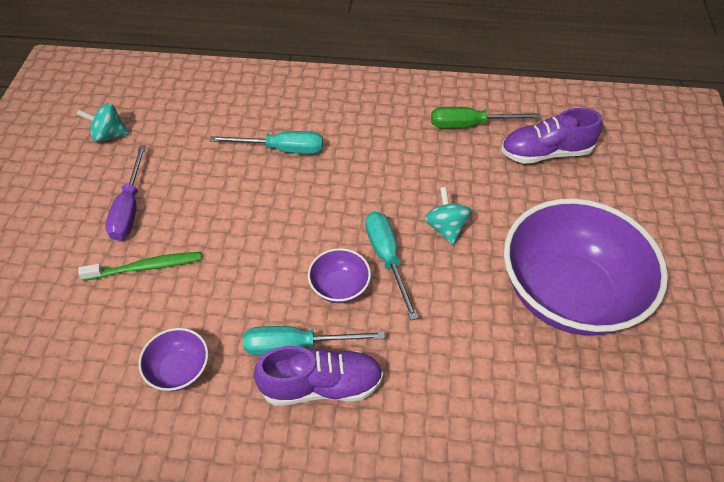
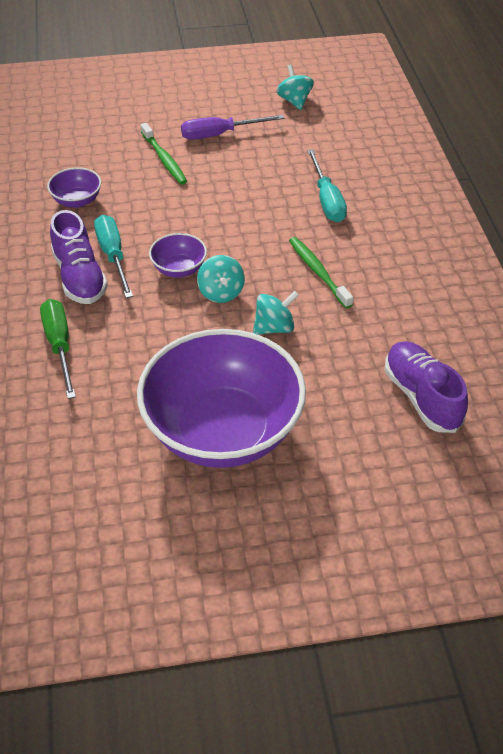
camera: 75 degrees right, 5 degrees down
(380, 179) = (318, 272): none -> green toothbrush
(387, 258) = (221, 293): turquoise screwdriver -> turquoise spinning top
(470, 125) = (434, 327): green screwdriver -> green screwdriver (60, 346)

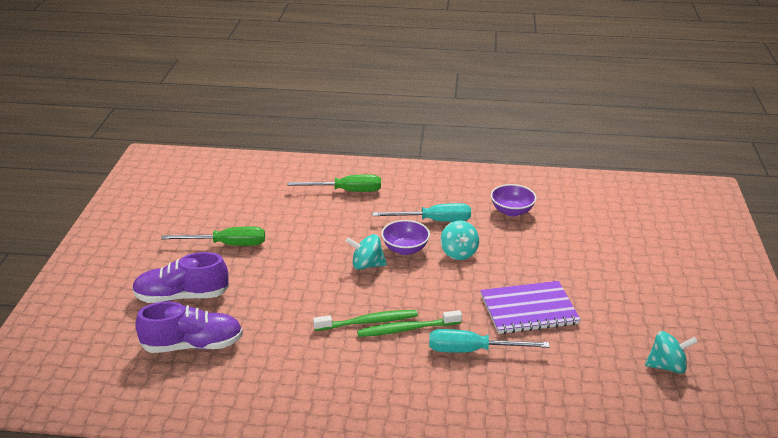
camera: 105 degrees right, 15 degrees down
(80, 277) = (414, 204): purple shoe -> purple shoe (181, 296)
(164, 159) = (564, 261): green toothbrush -> green toothbrush (406, 329)
(220, 134) = (602, 300): purple screwdriver -> none
(223, 431) = (227, 244): purple bowl -> green screwdriver
(252, 174) = (529, 310): none -> purple notebook
(274, 327) = (313, 285): turquoise spinning top -> turquoise spinning top (459, 253)

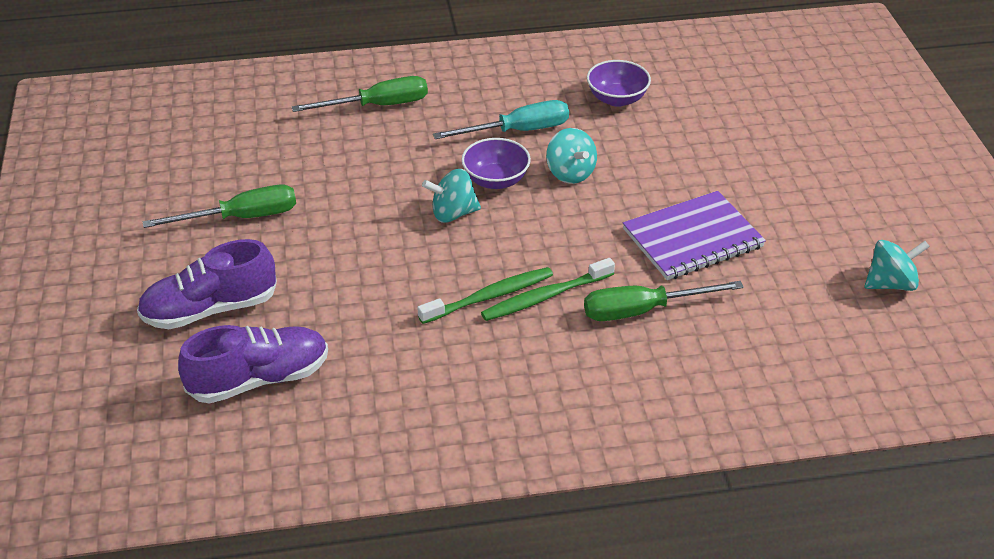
camera: 15 degrees left, 10 degrees up
(472, 350) = (643, 310): turquoise screwdriver -> green screwdriver

